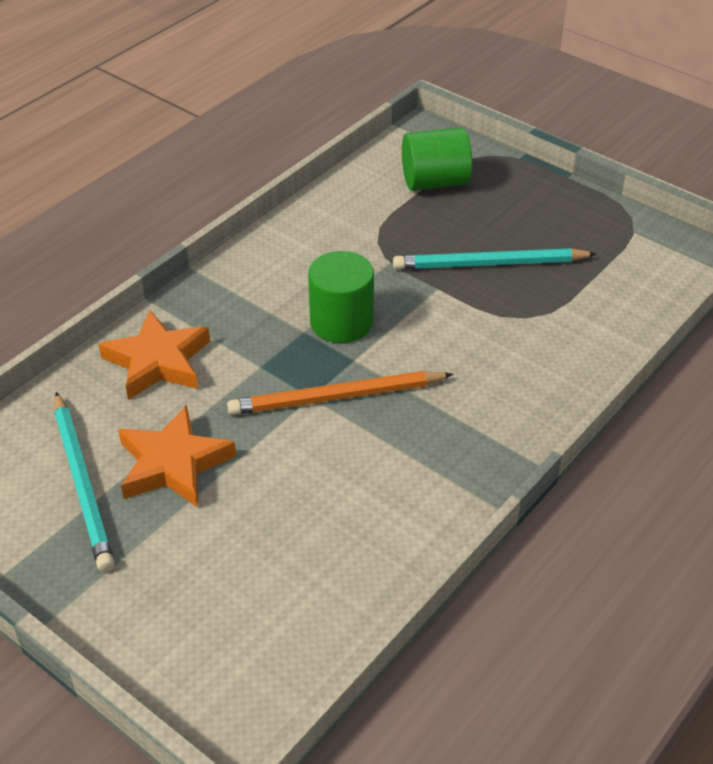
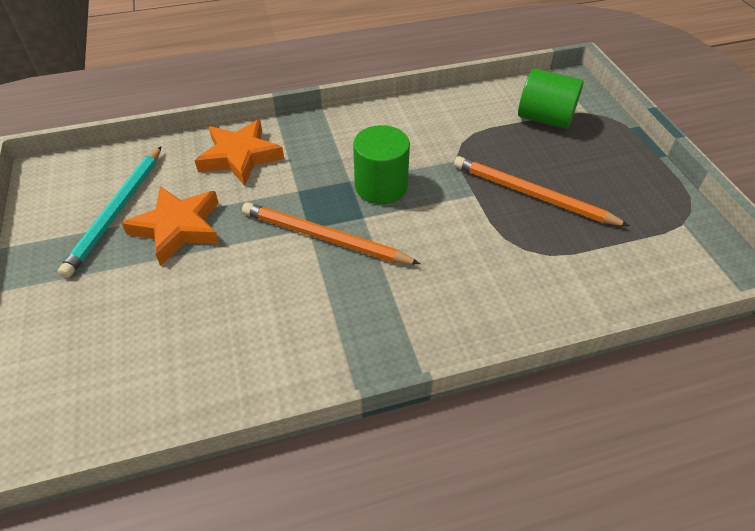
camera: 35 degrees right, 5 degrees up
(489, 264) = (532, 195): turquoise pencil -> orange pencil

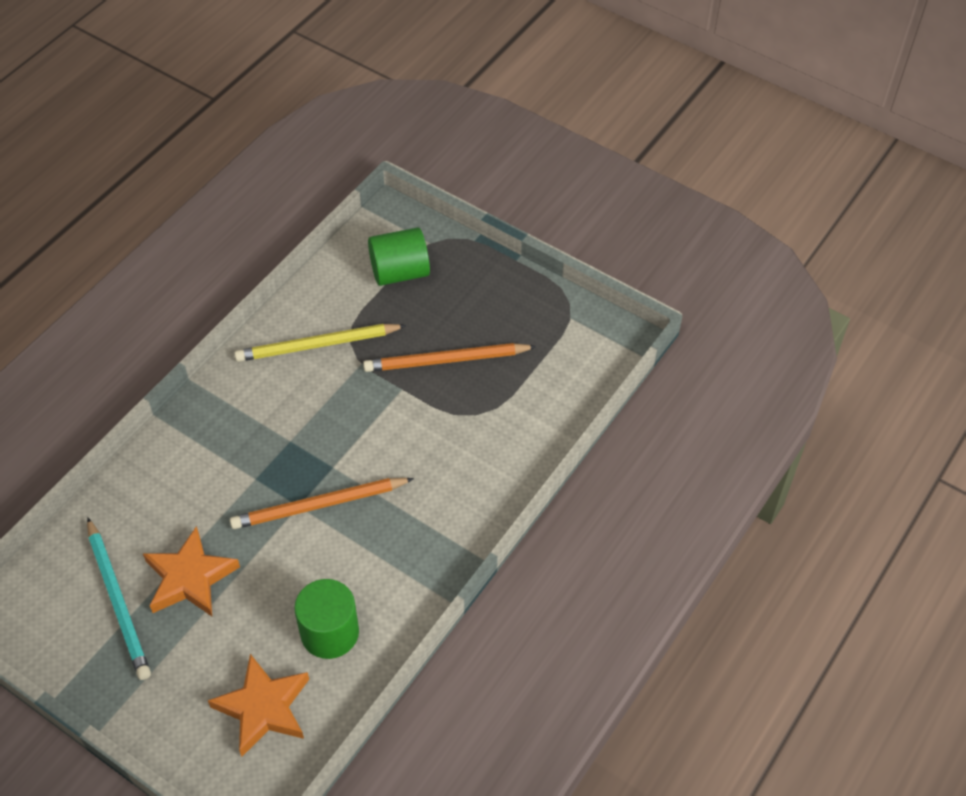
camera: 40 degrees left, 5 degrees up
(240, 156) = (169, 479): orange star -> orange star (263, 708)
(381, 186) = (321, 429): green cylinder -> green cylinder (329, 632)
(434, 132) = (317, 345): none -> yellow pencil

